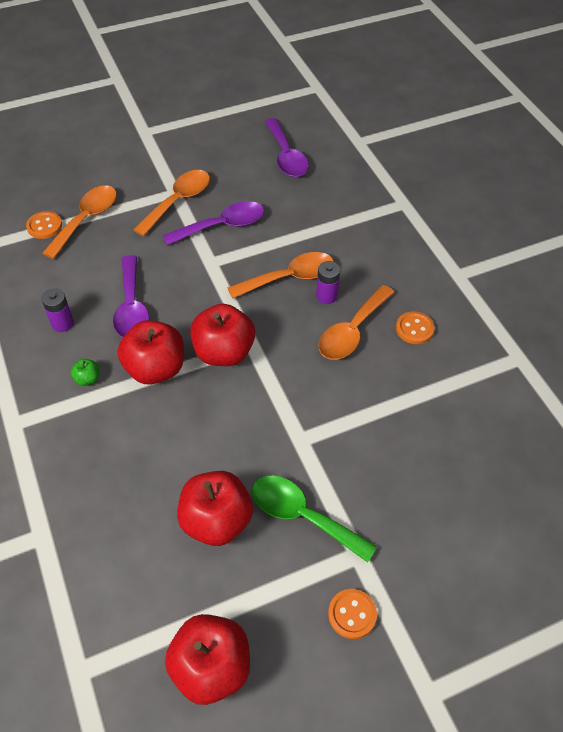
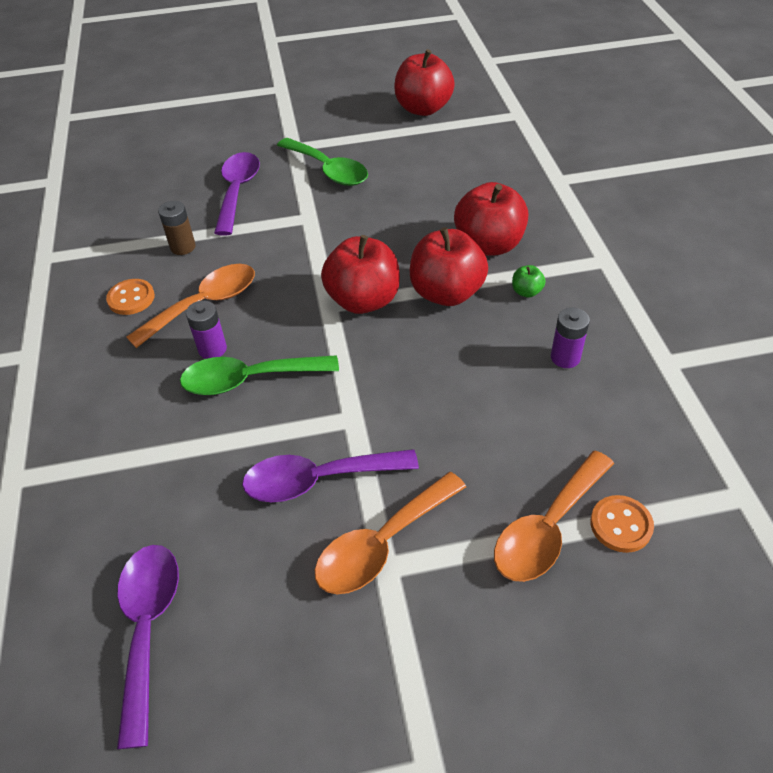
camera: 165 degrees left, 5 degrees down
(132, 307) = (472, 367): purple spoon -> purple spoon (237, 191)
(216, 521) = (403, 174): red apple -> red apple (489, 245)
(289, 278) = (249, 380): orange spoon -> green spoon
(352, 614) = (313, 121): orange button -> none
(403, 386) = (183, 247): none -> brown battery

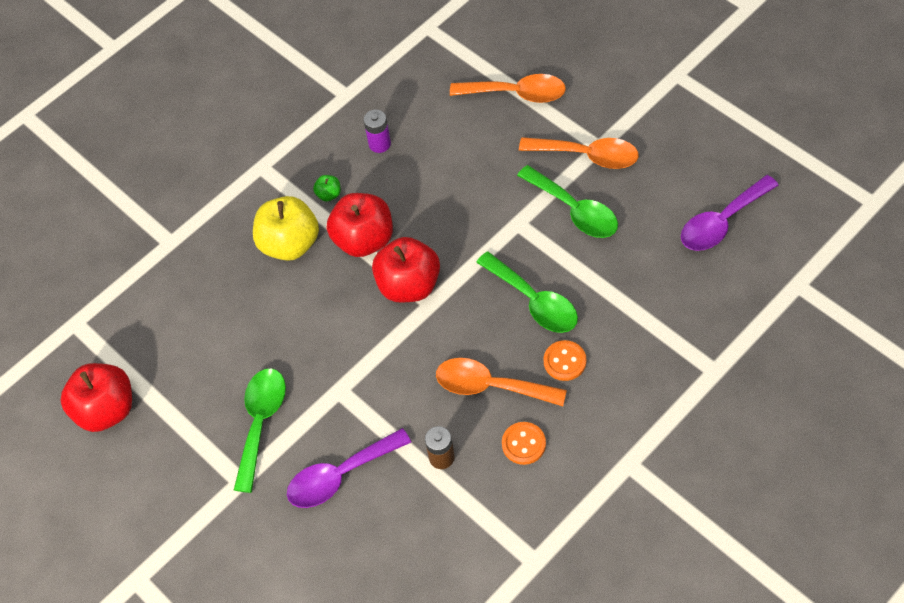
camera: 120 degrees left, 10 degrees up
(212, 349) = (526, 345): purple battery -> none
(318, 480) = (574, 210): purple spoon -> green spoon
(489, 245) = (290, 244): red apple -> yellow apple
(621, 525) = (489, 66): orange button -> orange button (564, 361)

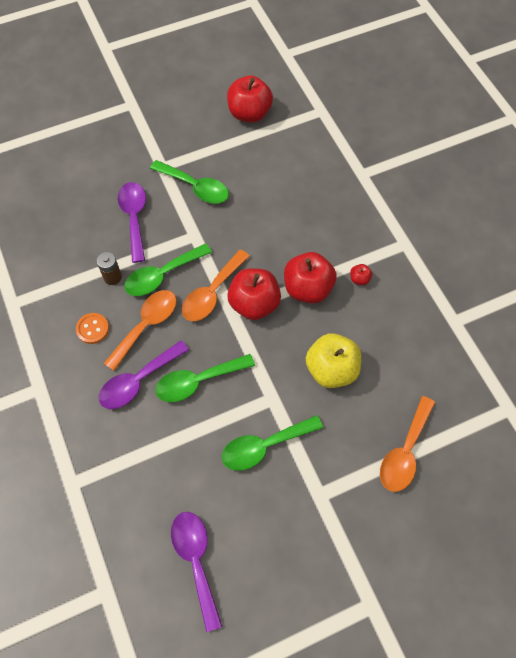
camera: 105 degrees right, 5 degrees up
(290, 244) = (326, 242): yellow apple -> yellow apple (331, 370)
(329, 194) = (359, 279): green apple -> red apple
(379, 144) = (393, 328): purple battery -> none
(413, 401) = (162, 275): none -> green spoon
(564, 361) = (138, 381): orange button -> purple spoon
(588, 155) = (313, 481): orange spoon -> orange spoon (212, 293)

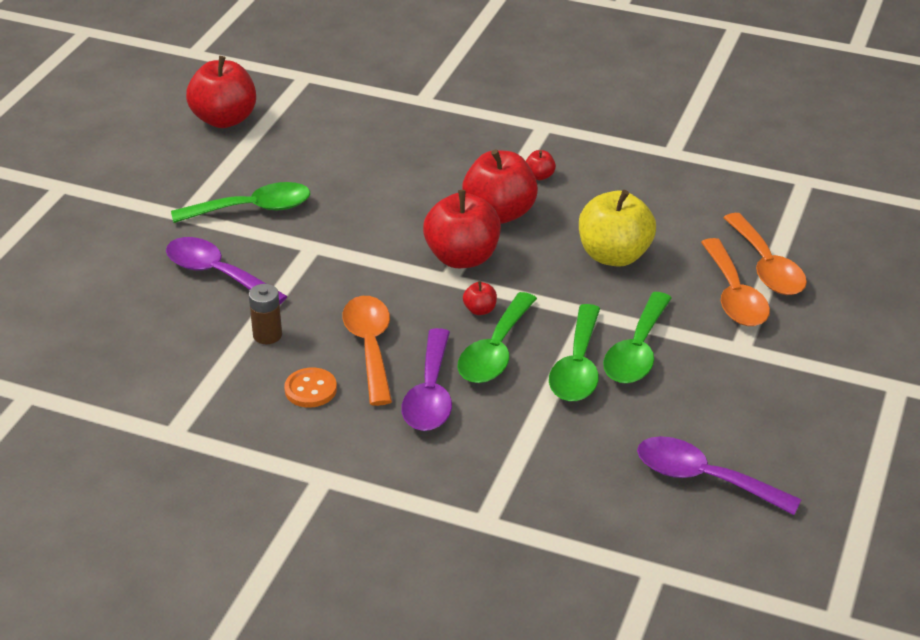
camera: 45 degrees left, 25 degrees down
(162, 275) = (325, 298): green spoon -> green spoon (577, 367)
(212, 293) = (404, 277): orange spoon -> orange spoon (734, 295)
(222, 347) = (480, 310): none -> red apple

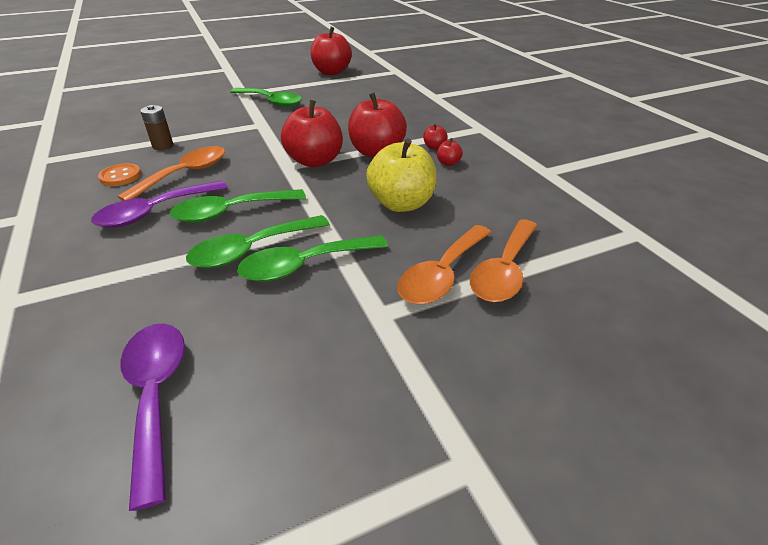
camera: 45 degrees right, 0 degrees up
(216, 274) = (203, 116): purple spoon -> none
(480, 310) = (269, 188): red apple -> red apple (448, 163)

